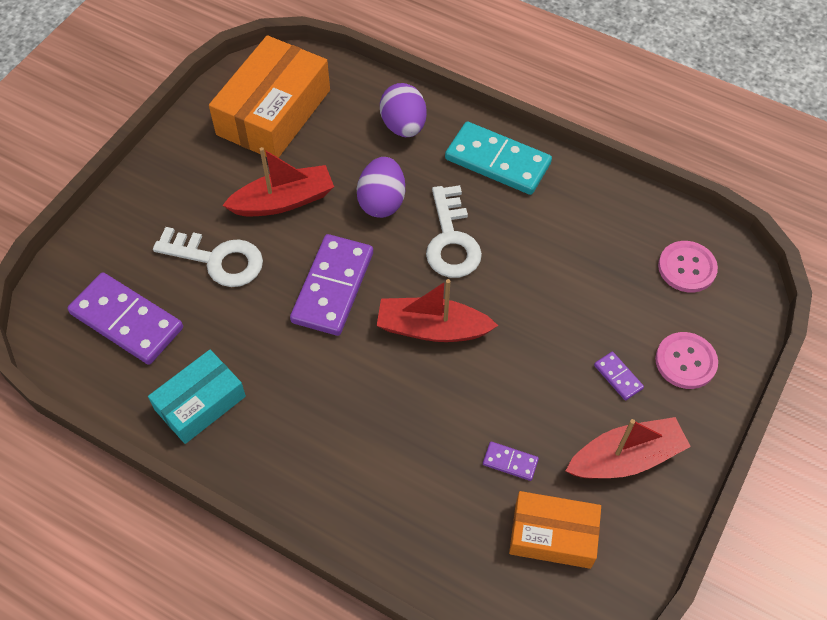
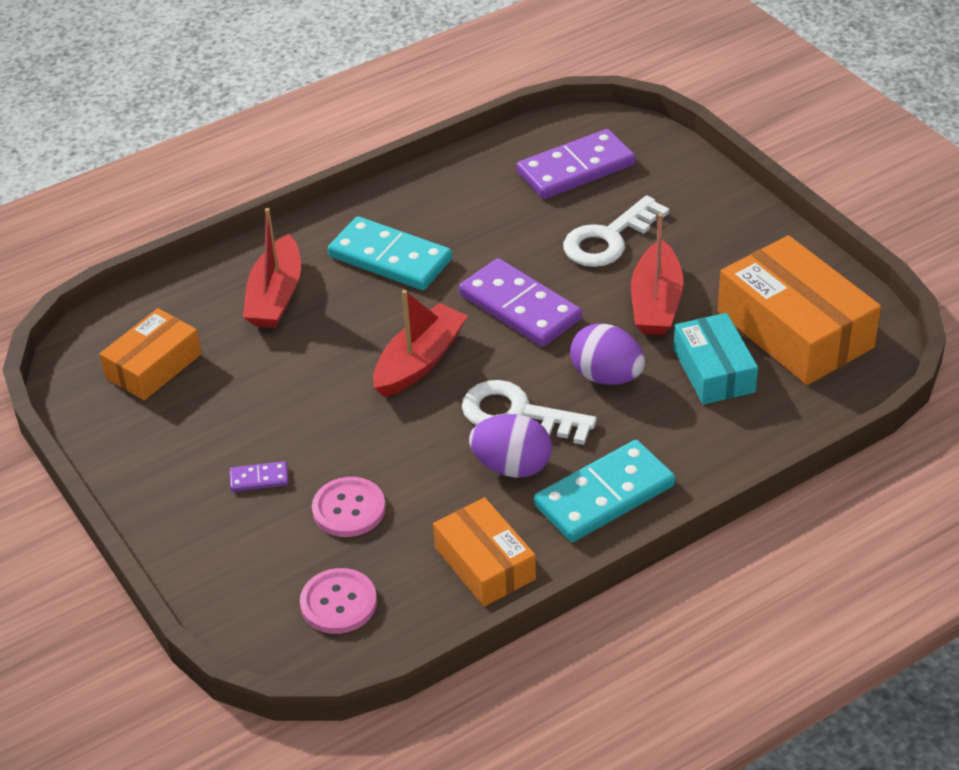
camera: 120 degrees right, 15 degrees down
(200, 403) = (455, 193): turquoise box -> turquoise box (714, 370)
(317, 413) = (390, 258): none -> turquoise domino
(403, 126) = (710, 431): purple egg -> purple egg (512, 466)
(510, 462) = (240, 364): purple domino -> none
(598, 202) = (484, 563): none -> orange box
(626, 458) = (176, 446): red boat -> red boat (275, 296)
(685, 361) = (232, 542): pink button -> pink button (349, 509)

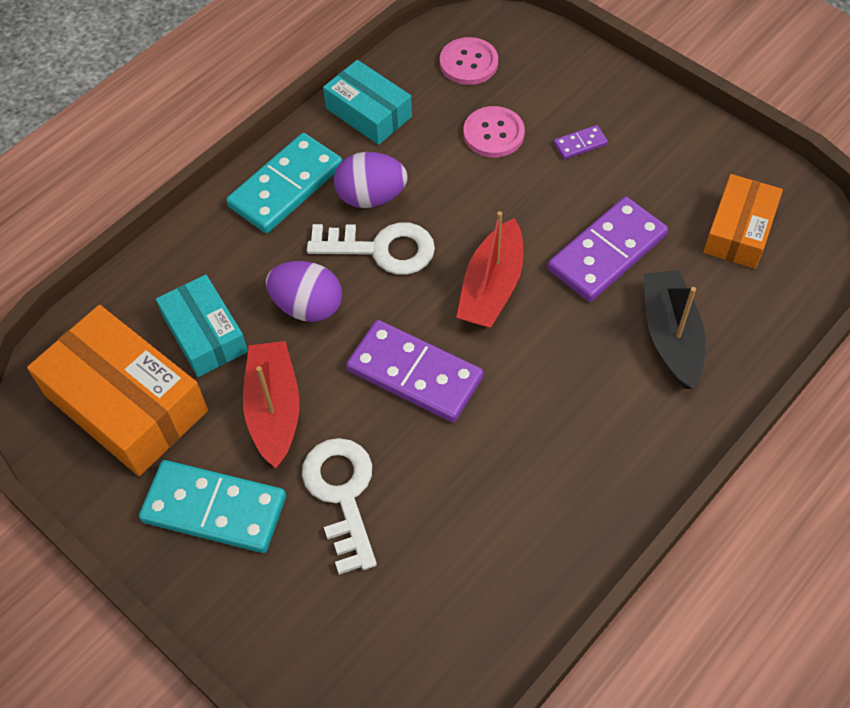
camera: 165 degrees right, 15 degrees up
(275, 296) = (670, 336): red boat -> black boat
(390, 258) = (576, 412): turquoise domino -> turquoise domino (214, 508)
(484, 563) = (368, 112): orange box -> turquoise box
(576, 169) = (408, 611): purple domino -> purple domino (607, 252)
(609, 239) = (342, 495): white key -> white key turned 45 degrees counterclockwise

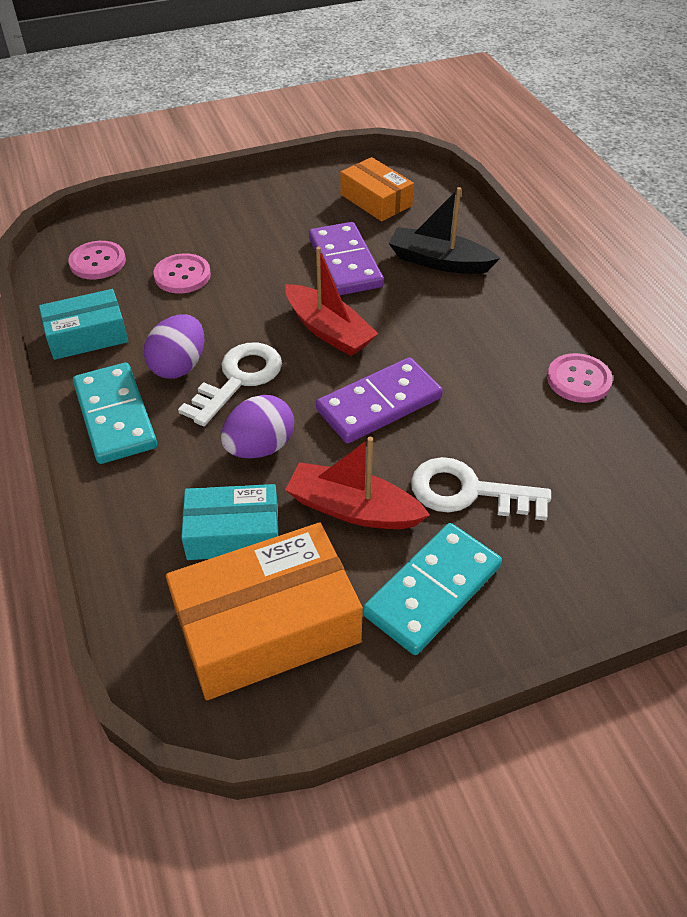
camera: 65 degrees left, 10 degrees down
(559, 542) = (578, 380): none -> pink button
(580, 144) = (236, 238): purple domino -> none

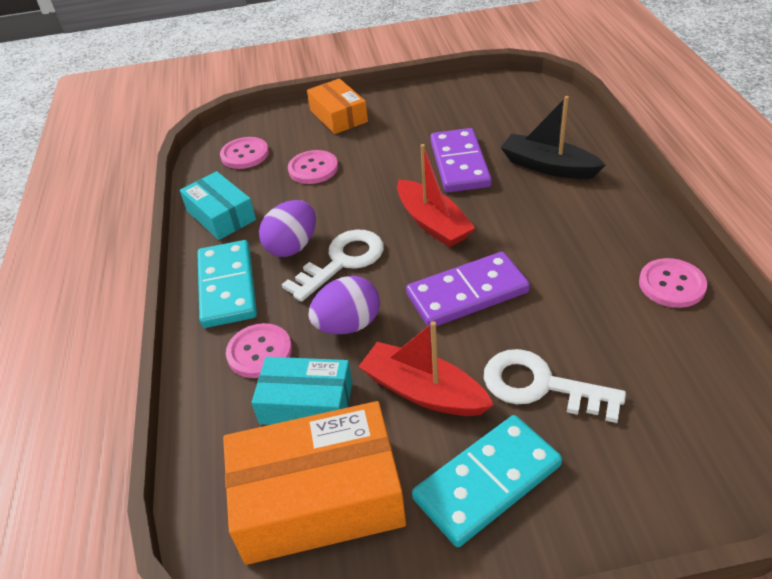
camera: 15 degrees right, 5 degrees down
(87, 335) = (221, 215): turquoise box -> turquoise box turned 60 degrees clockwise
(169, 484) = (259, 352): none -> pink button
(376, 200) = (498, 111): orange box -> orange box (338, 116)

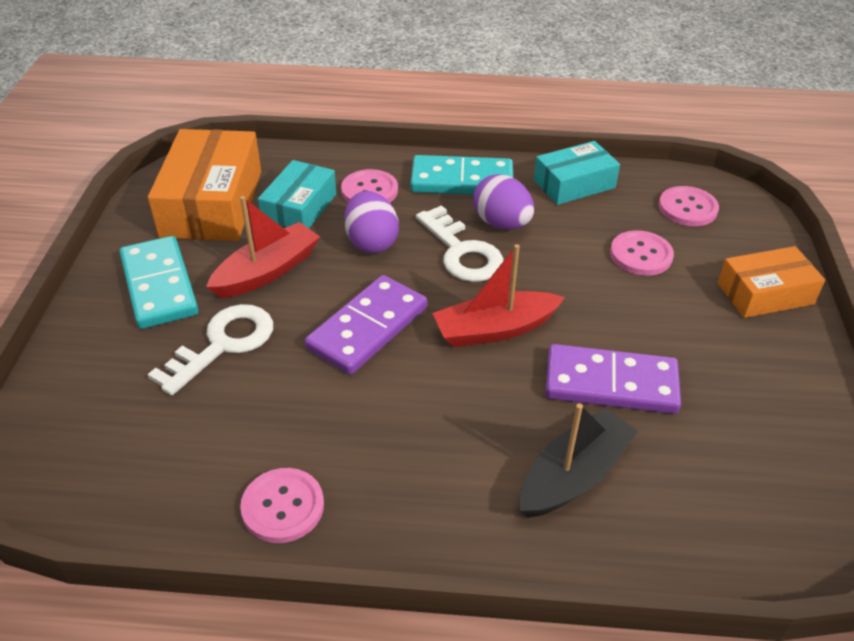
camera: 100 degrees right, 0 degrees up
(467, 294) = (367, 328): purple domino -> purple domino turned 45 degrees clockwise

